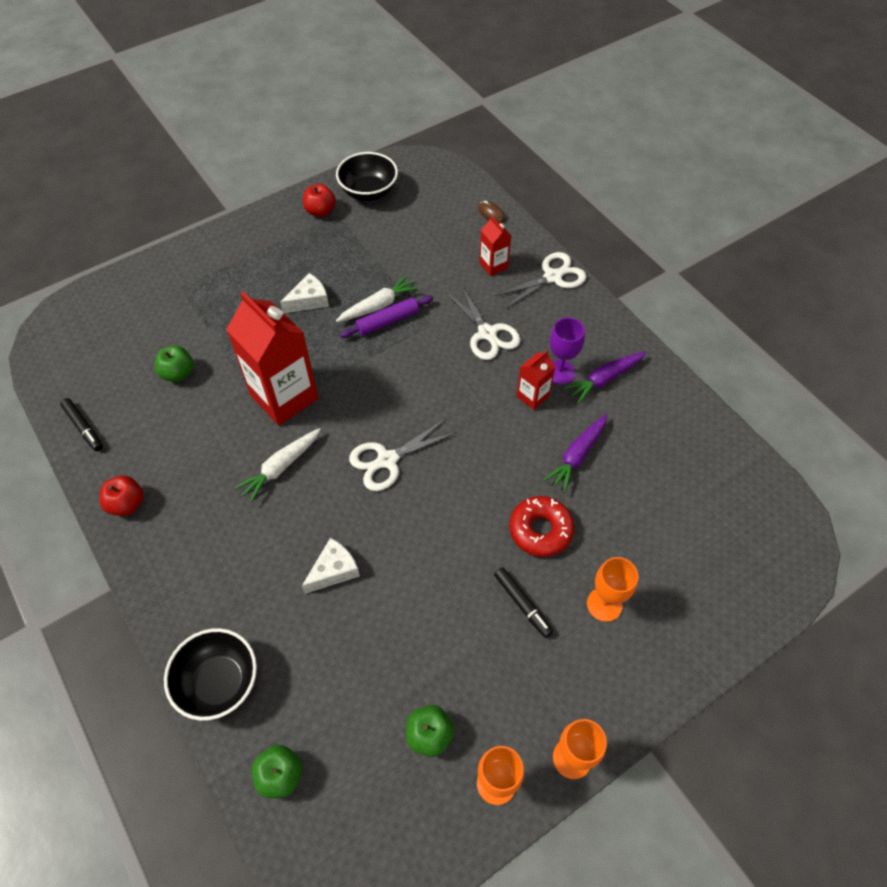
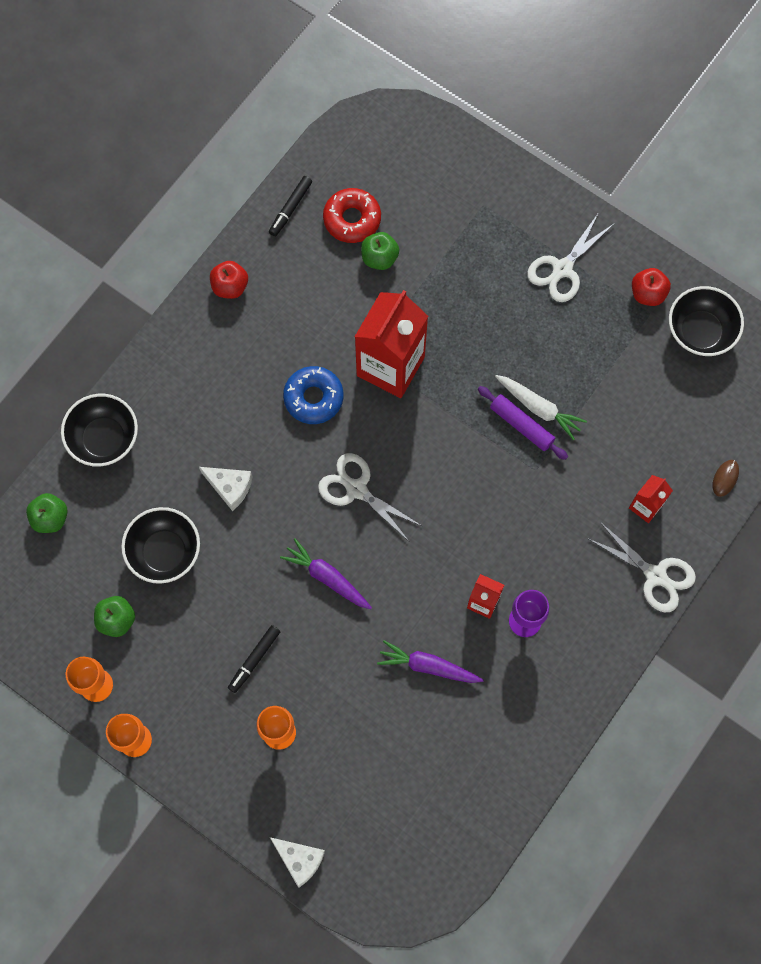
camera: 70 degrees right, 15 degrees up
(281, 467) = (313, 398): white carrot -> blue donut
(309, 300) = (517, 337): white cheese -> white cheese (299, 860)
(374, 658) = (165, 552): none -> black bowl
(487, 333) = (547, 531): white scissors -> white scissors (562, 269)
(540, 530) = (333, 654): red donut -> red donut (352, 219)
(604, 379) = (534, 669): purple carrot -> purple carrot (327, 577)

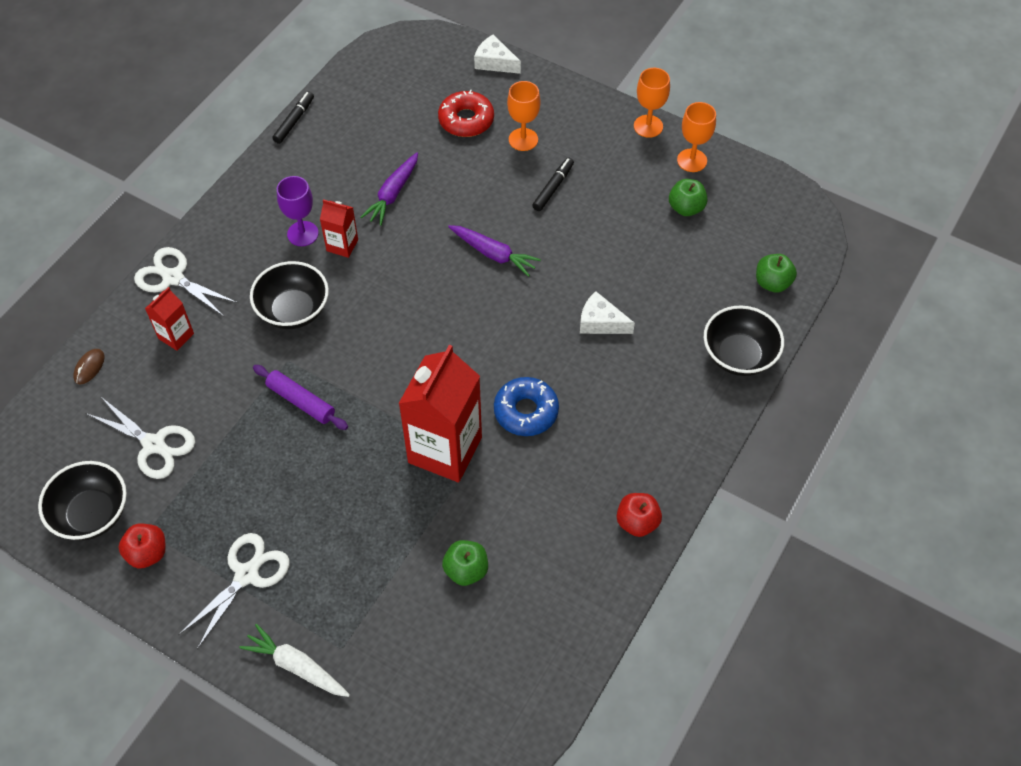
camera: 175 degrees right, 15 degrees down
(165, 552) = (653, 263): black bowl -> black bowl (293, 310)
(290, 208) = (580, 623): black marker -> black marker (294, 121)
(352, 219) = (503, 615): red donut -> red donut (466, 120)
(356, 489) = (471, 329): white scissors -> white scissors (154, 444)
(428, 666) = (393, 194): purple carrot -> purple carrot turned 105 degrees clockwise
(538, 408) = (282, 420): white carrot -> white carrot (297, 666)

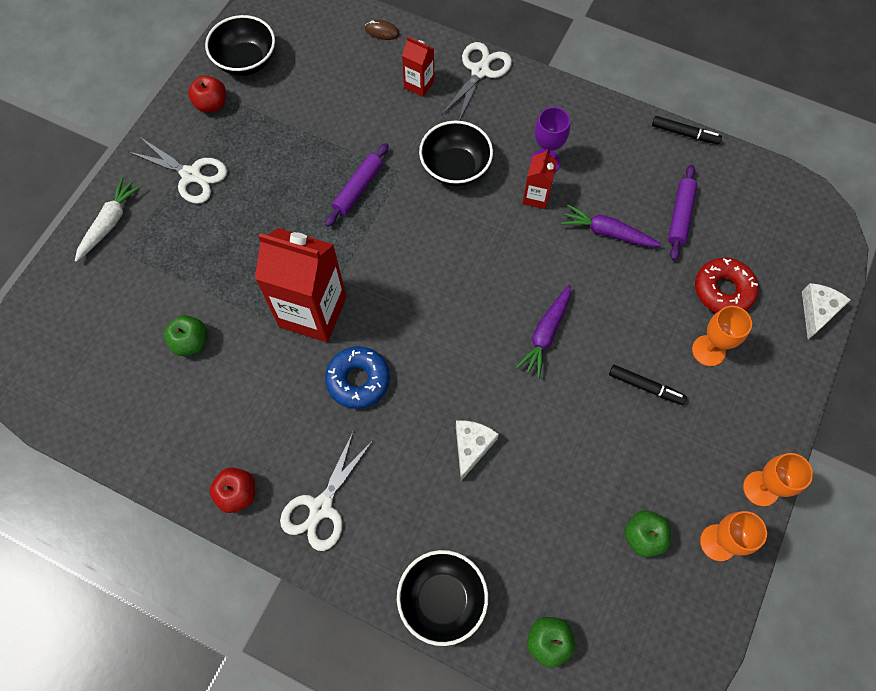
camera: 85 degrees right, 10 degrees up
(154, 444) = (310, 89): white scissors -> white scissors (321, 507)
(384, 138) = (680, 216): none -> purple rolling pin

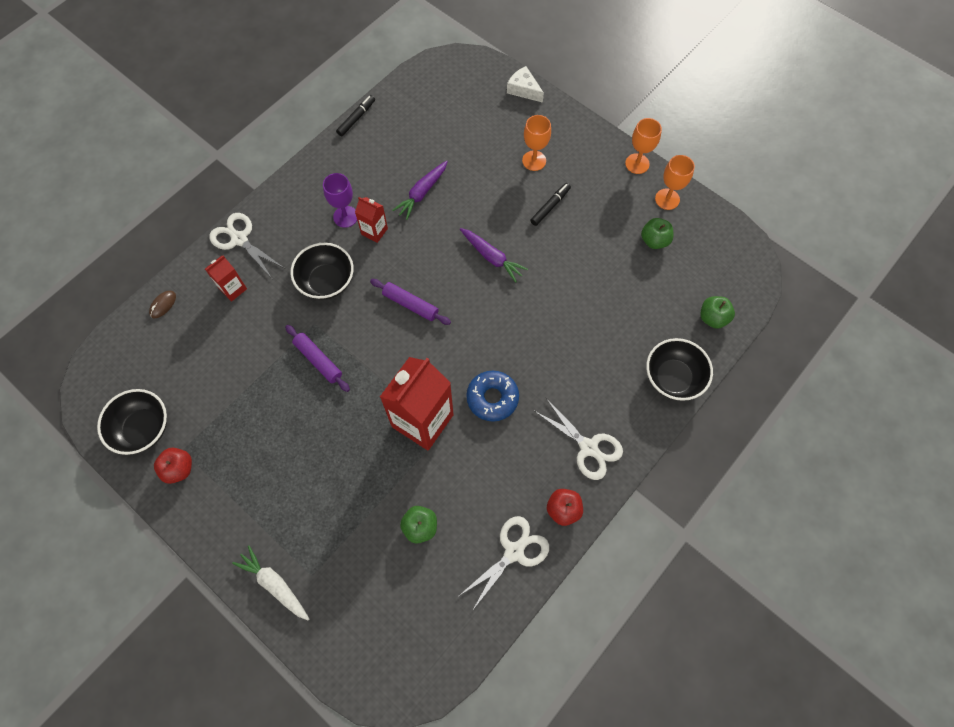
camera: 75 degrees left, 0 degrees up
(191, 175) = (250, 500): white scissors -> white scissors (514, 552)
(472, 446) = (566, 330): white cheese -> none
(680, 216) = (424, 143): purple rolling pin -> purple rolling pin (410, 304)
(723, 290) = (491, 137): red donut -> none

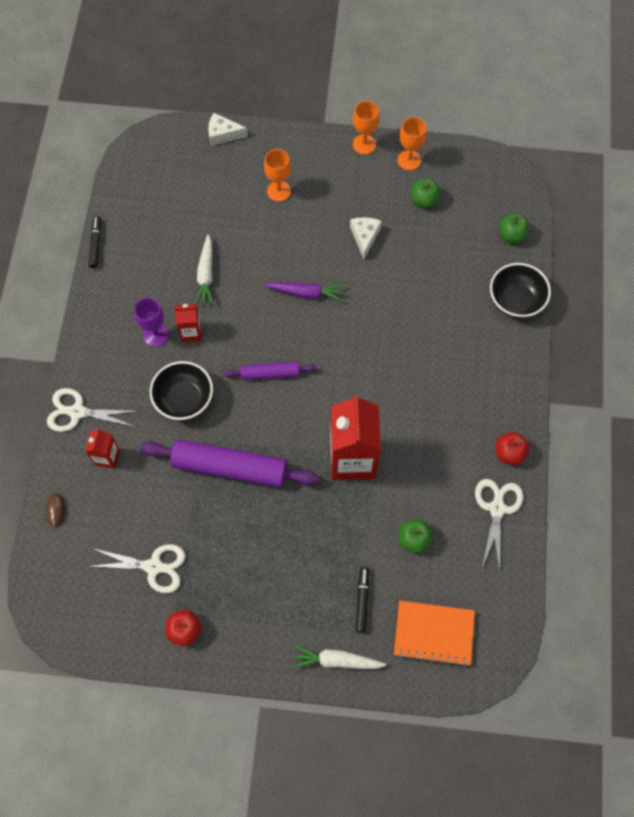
camera: 35 degrees left, 0 degrees up
(143, 428) = (126, 620): black bowl -> none
(318, 360) = (230, 467): purple rolling pin -> purple rolling pin, size x1.87
(372, 623) = (433, 633): none -> orange notebook
(422, 193) = (206, 275): purple carrot -> white carrot
(492, 398) = (393, 405): blue donut -> none
(550, 206) = (321, 222): black marker -> black marker (362, 600)
(578, 241) = (364, 237): none -> white cheese
(588, 447) = (493, 394): white scissors -> white scissors (154, 566)

